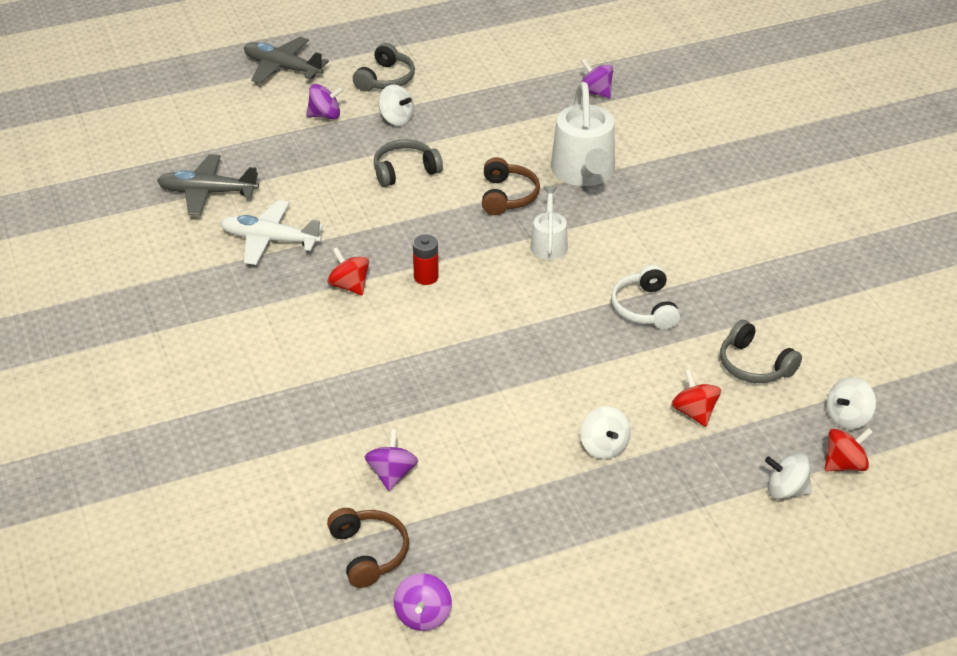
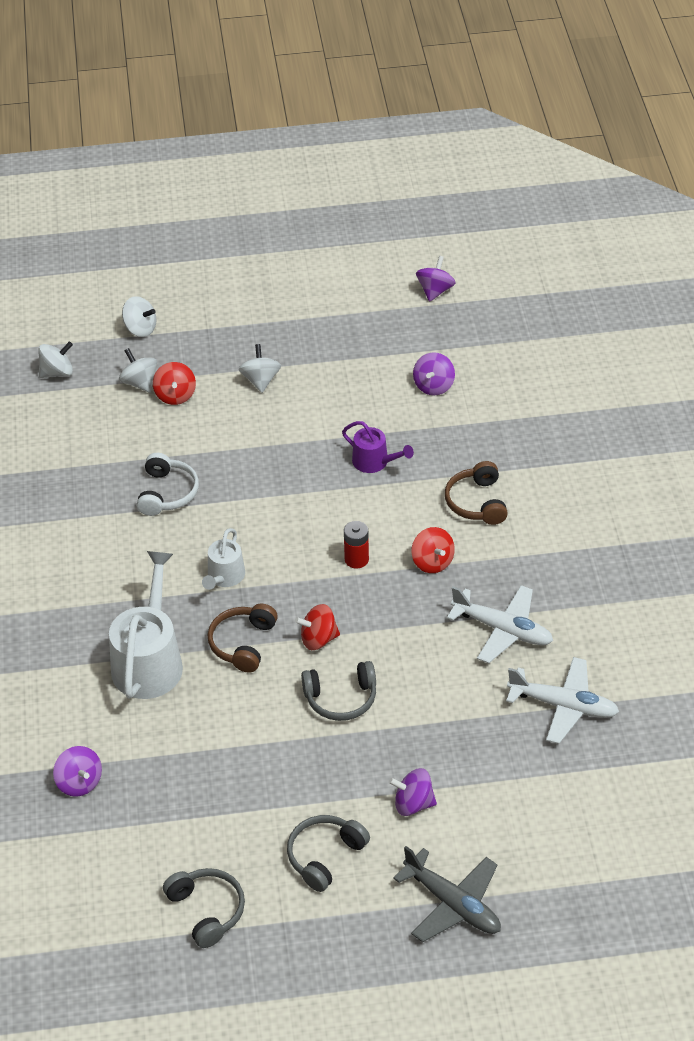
camera: 165 degrees left, 5 degrees up
(207, 192) = (563, 706): grey plane -> white plane
(368, 553) = (464, 334): brown headphones -> brown headphones (477, 502)
(396, 119) = (330, 782): white spinning top -> white spinning top (139, 383)
(437, 373) = (374, 462): none -> purple watering can
(754, 365) = (103, 426): grey headphones -> grey headphones (207, 910)
(844, 464) = (84, 339): red spinning top -> red spinning top (318, 639)

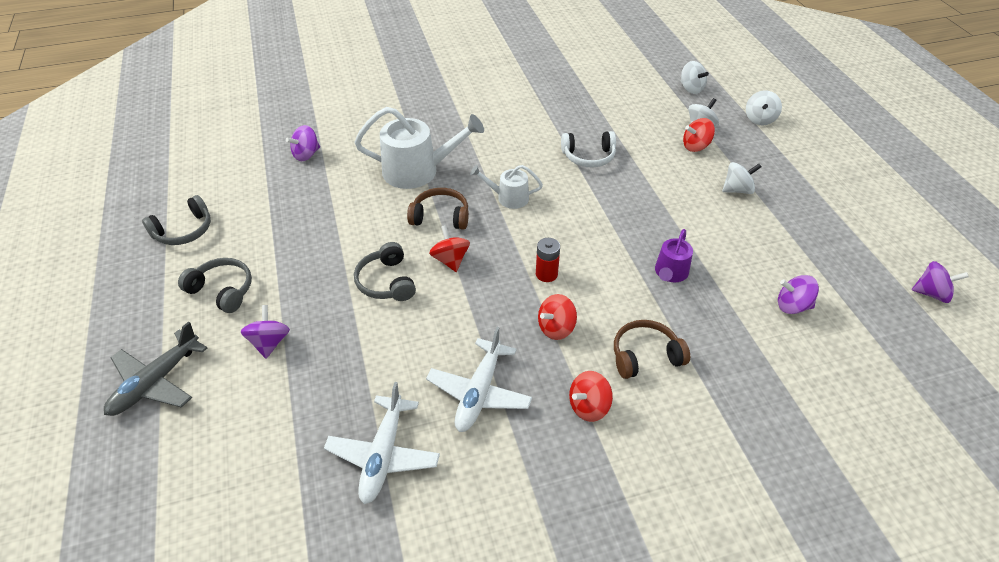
camera: 80 degrees right, 0 degrees up
(528, 552) = (589, 407): none -> red spinning top

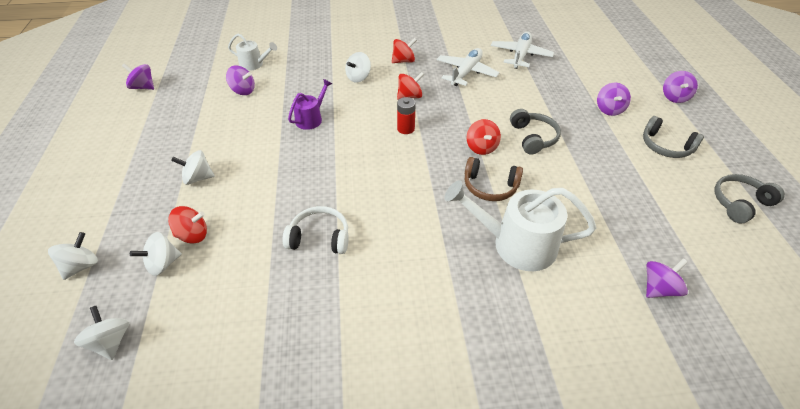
camera: 170 degrees left, 0 degrees up
(156, 382) = (674, 97): grey plane -> purple spinning top
(508, 198) = (421, 198): white watering can -> white watering can (254, 64)
(645, 356) = (358, 77): brown headphones -> white spinning top

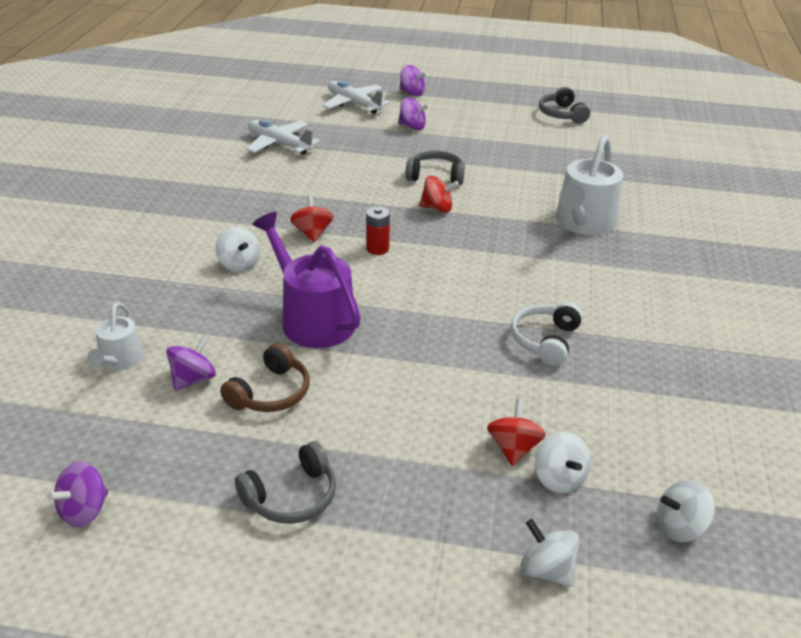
camera: 75 degrees left, 10 degrees down
(198, 178) = (396, 440): white spinning top -> none
(254, 64) = (119, 360): white watering can -> white watering can turned 150 degrees clockwise
(311, 119) = (312, 319): purple watering can -> purple watering can, size x1.83
(403, 61) = (226, 222): red spinning top -> none
(466, 72) = (288, 185): white plane -> white plane (354, 104)
(490, 186) = (501, 218): brown headphones -> brown headphones (270, 393)
(659, 288) = (644, 174): purple spinning top -> none
(665, 146) = (480, 119): grey headphones -> grey headphones (291, 496)

